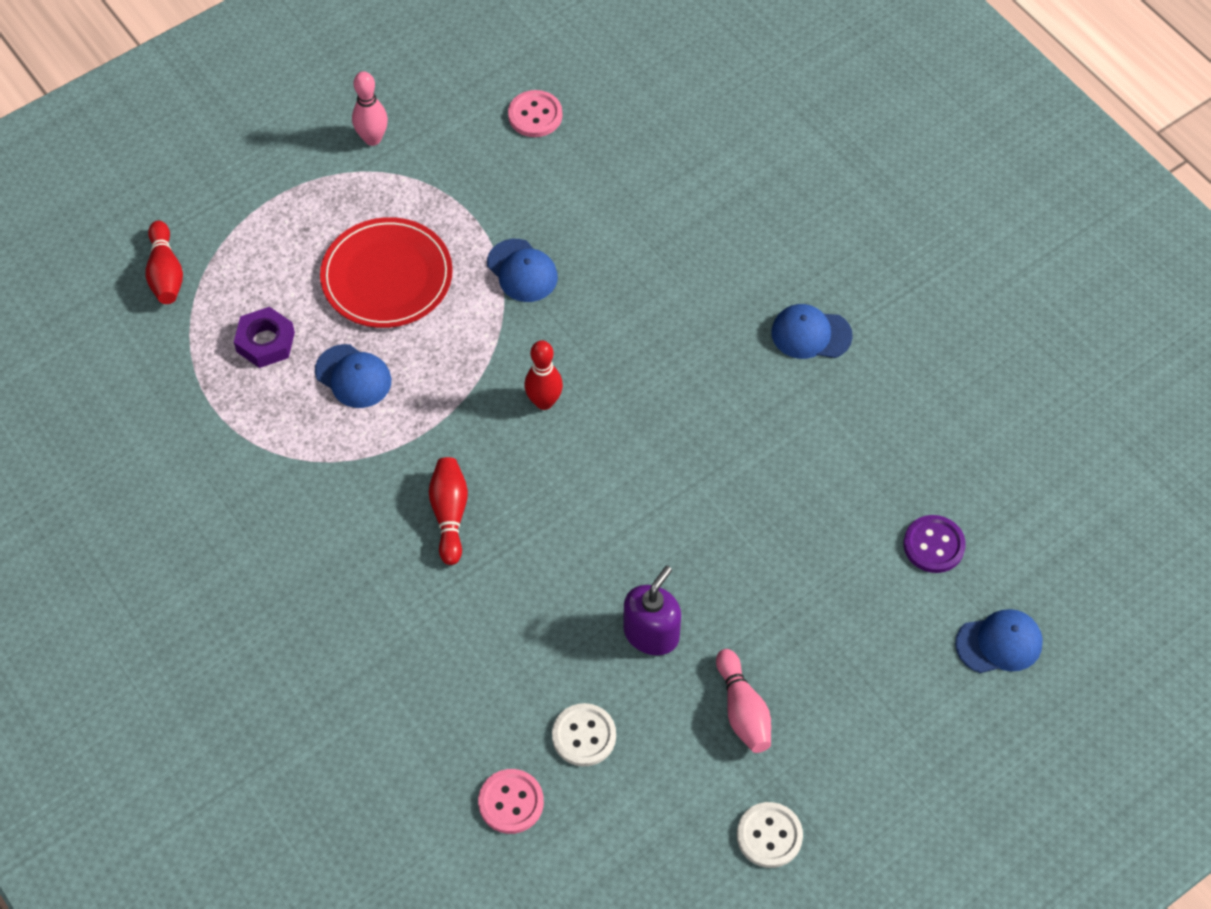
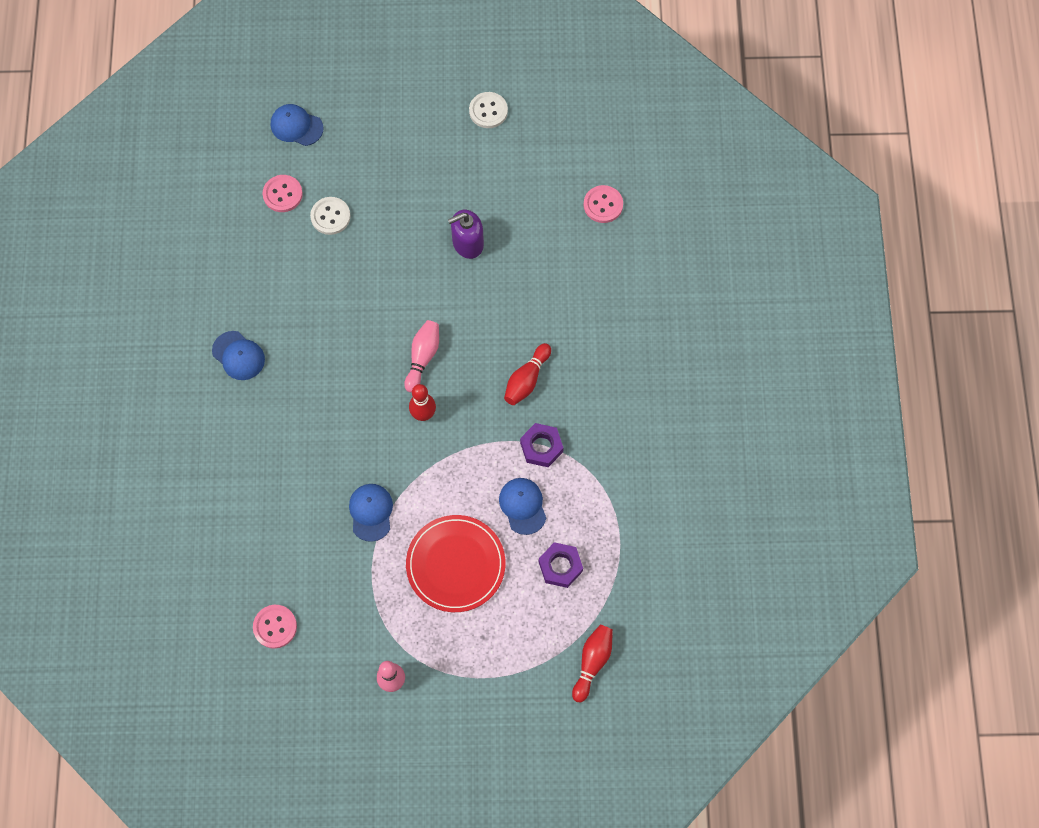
camera: 145 degrees left, 10 degrees up
(376, 450) = (541, 447): none -> purple nut
(584, 736) = (542, 214): white button -> white button (330, 216)
(743, 710) = (452, 175): pink bowling pin -> pink bowling pin (422, 357)
(933, 545) = (282, 194): purple button -> pink button

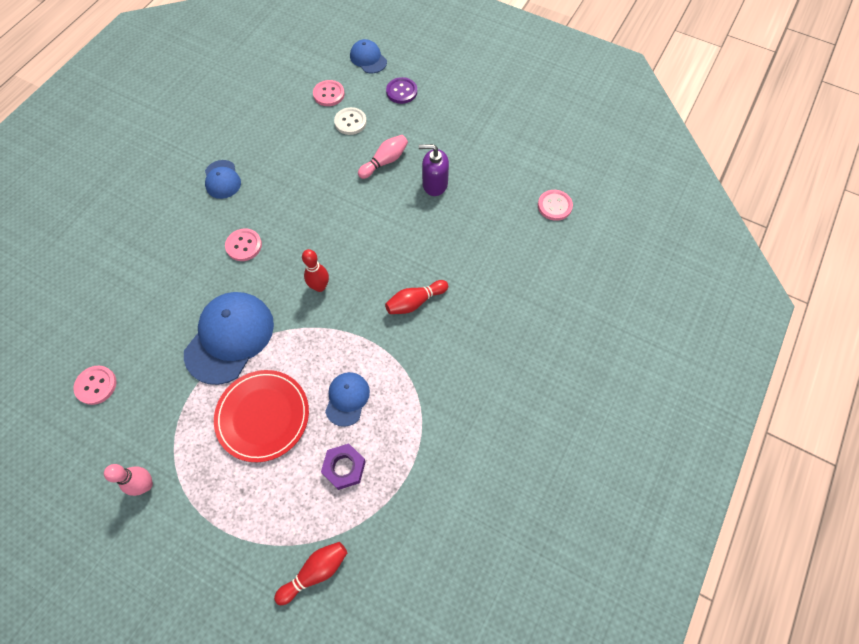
camera: 30 degrees right, 5 degrees down
(316, 414) = (244, 245): none -> pink button
(362, 150) = (401, 91): none -> purple button
(371, 512) = (229, 338): blue cap -> blue cap, size x1.88
(422, 357) = (348, 245): pink bowling pin -> pink bowling pin (385, 161)
(488, 111) = (507, 106): white button -> none
(541, 447) = (393, 360): purple nut -> none

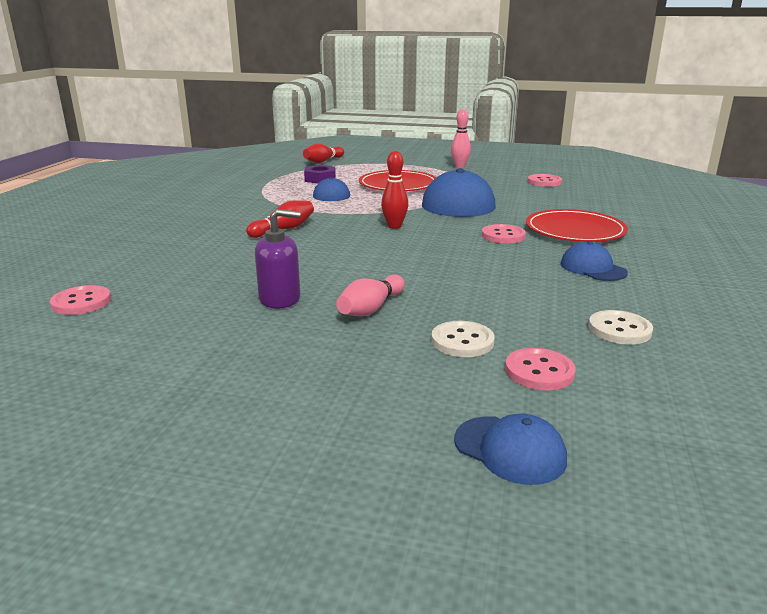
camera: 165 degrees right, 40 degrees down
(180, 243) = (575, 230): none -> red plate
(266, 115) = (619, 329): none -> white button
(401, 91) = (388, 399): purple button -> none

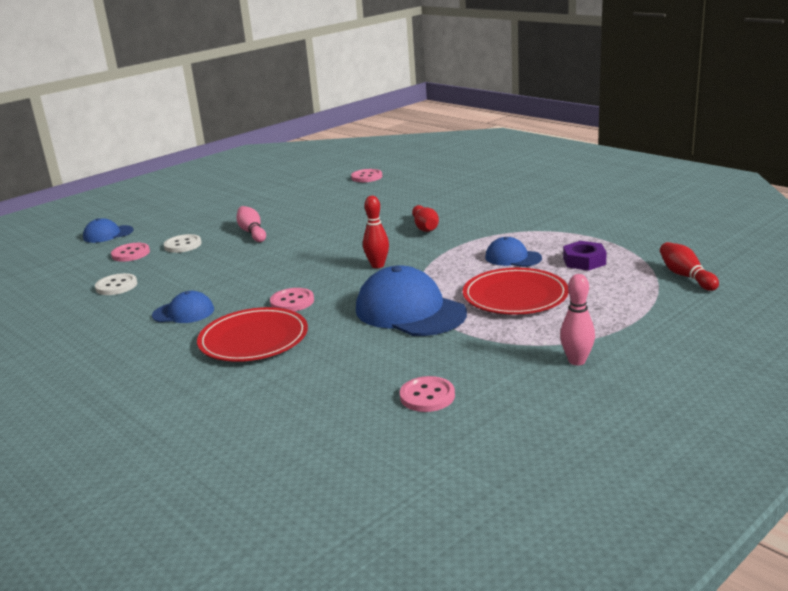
camera: 125 degrees right, 0 degrees up
(280, 299) = (301, 214): purple soap dispenser -> none

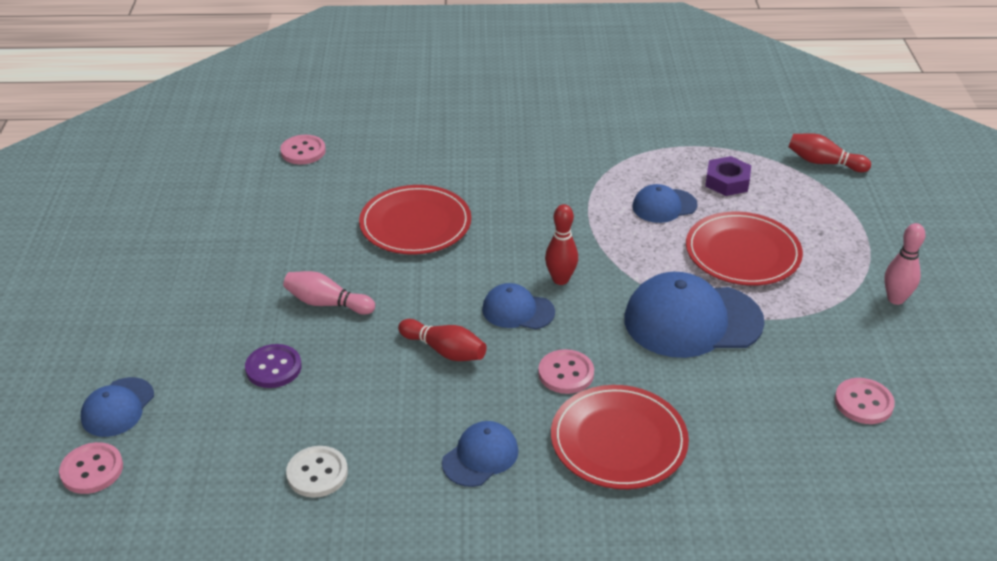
camera: 50 degrees left, 15 degrees up
(131, 254) = (227, 418): pink button -> pink button (92, 470)
(183, 245) = (273, 368): white button -> purple button
(327, 268) = (518, 310): none -> blue cap
(356, 219) = (415, 224): none -> red plate
(425, 227) = (513, 203): red bowling pin -> red bowling pin (445, 351)

